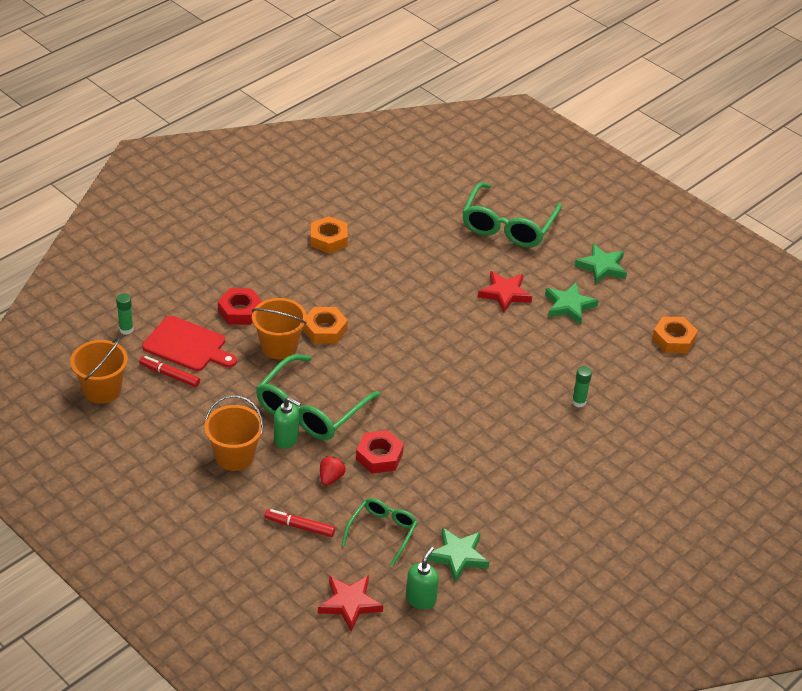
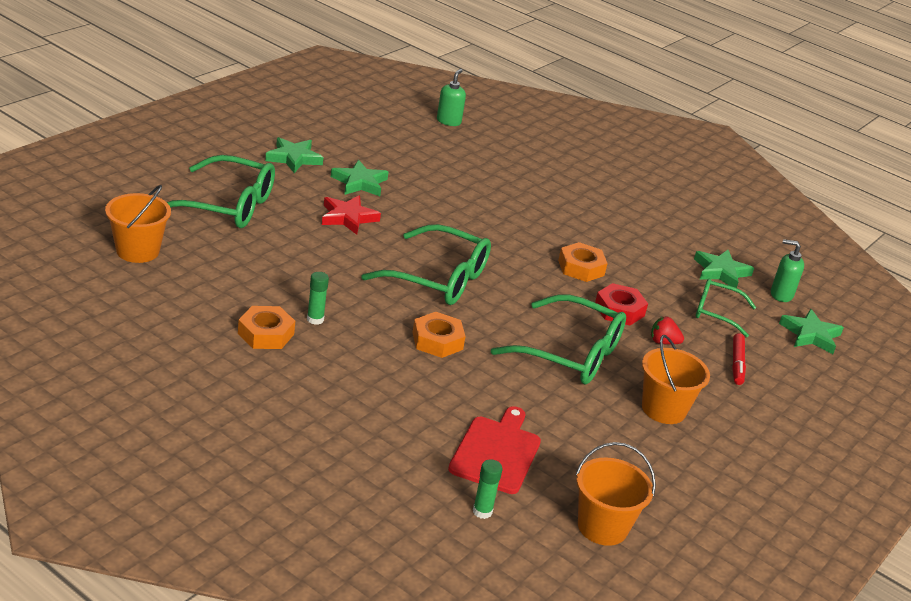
camera: 100 degrees left, 10 degrees down
(169, 375) = (555, 466): red marker -> none
(240, 311) = (420, 408): red nut -> none
(279, 346) = (476, 376): orange bucket -> orange bucket (137, 251)
(286, 439) = (622, 371): green soap dispenser -> green soap dispenser (448, 121)
(350, 603) = (810, 335): red star -> green star
(416, 340) = (438, 278): none -> green glasses
(579, 402) = (498, 192): green glue stick -> green glue stick (315, 319)
(673, 339) = (396, 135): orange nut -> orange nut (581, 268)

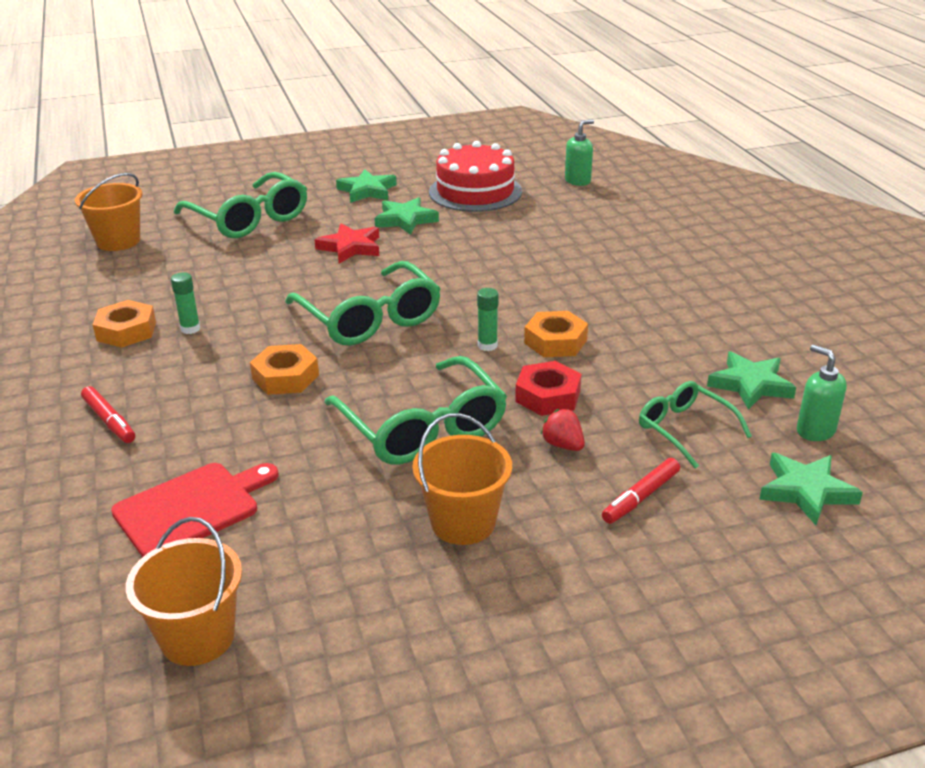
camera: 40 degrees right, 0 degrees up
(356, 409) = (109, 421): none -> red marker
(382, 145) = (475, 192): none -> red cake
(482, 511) = (87, 567): green glue stick -> green glue stick (487, 345)

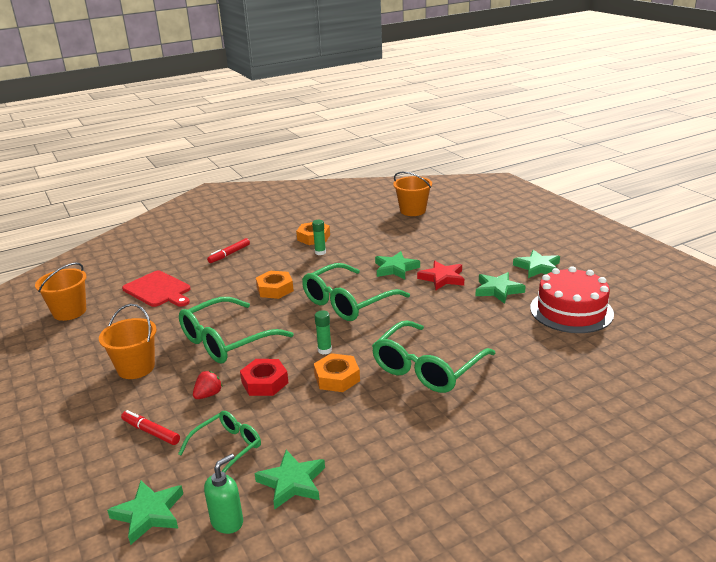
camera: 80 degrees right, 5 degrees down
(249, 219) = (464, 238): green glasses -> green glasses (427, 368)
(297, 275) = (395, 268): none -> green star
(578, 181) = (637, 359): green soap dispenser -> none

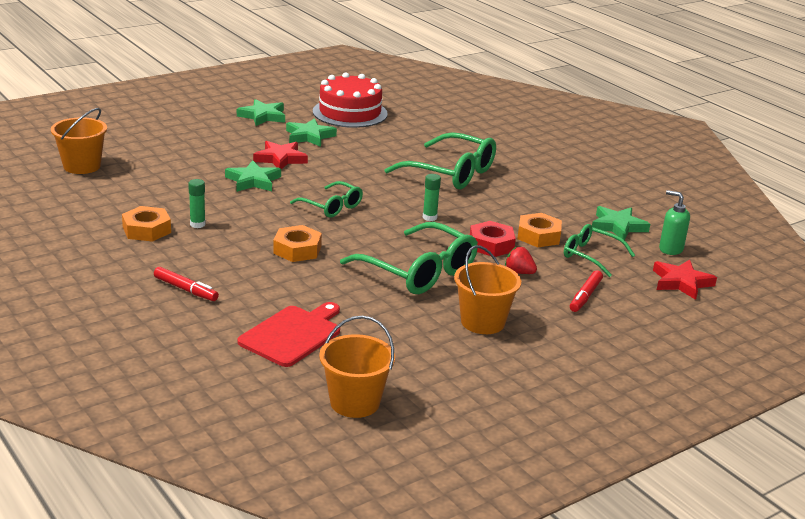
camera: 100 degrees left, 0 degrees up
(149, 514) = (681, 282): green star -> red star
(337, 378) = (475, 211): orange nut -> orange nut (538, 236)
(348, 302) = (331, 207): green glasses -> green glasses, size x0.58

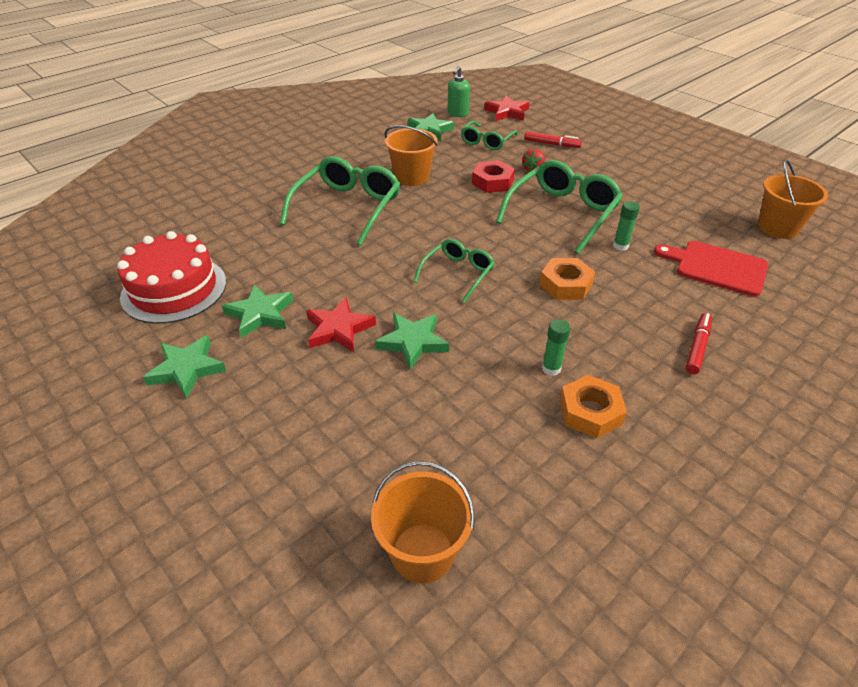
camera: 95 degrees left, 15 degrees up
(429, 217) = (454, 214): green glue stick -> green glue stick (620, 246)
(482, 322) = (621, 182): orange bucket -> orange bucket (411, 177)
(538, 236) = (464, 162): orange nut -> none

